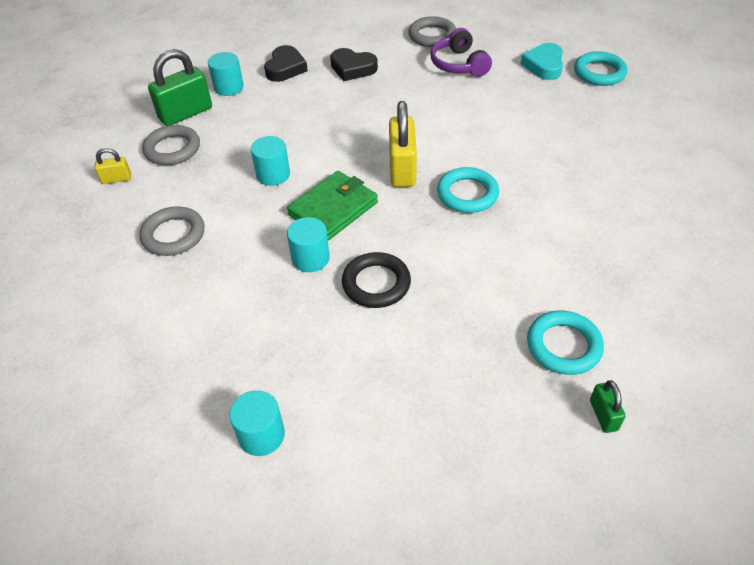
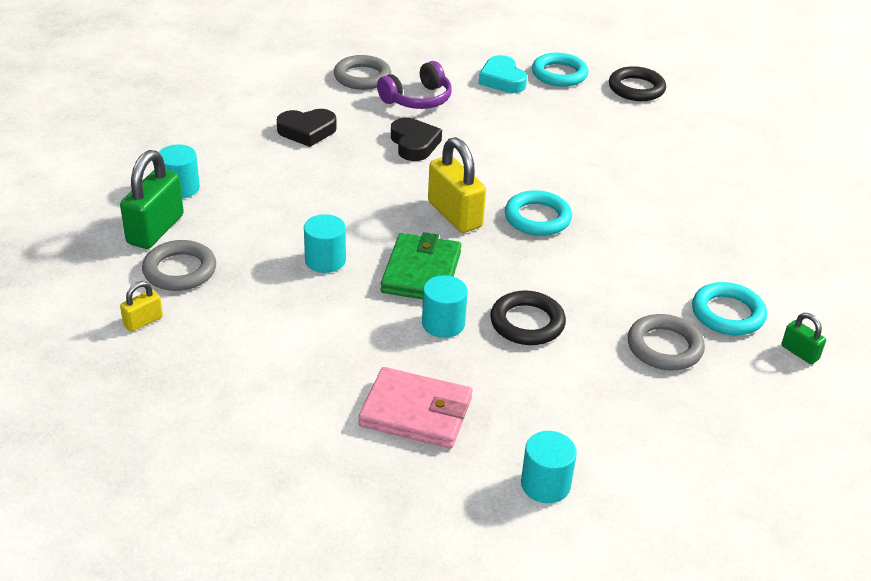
camera: 35 degrees left, 10 degrees down
(173, 235) = (274, 352): grey ring -> grey ring (664, 347)
(223, 325) = (416, 412): none -> pink wallet
(285, 68) = (228, 150): black heart -> black heart (414, 144)
(459, 64) = (417, 99): purple headphones -> purple headphones turned 75 degrees counterclockwise
(661, 103) = (636, 88): none -> black ring

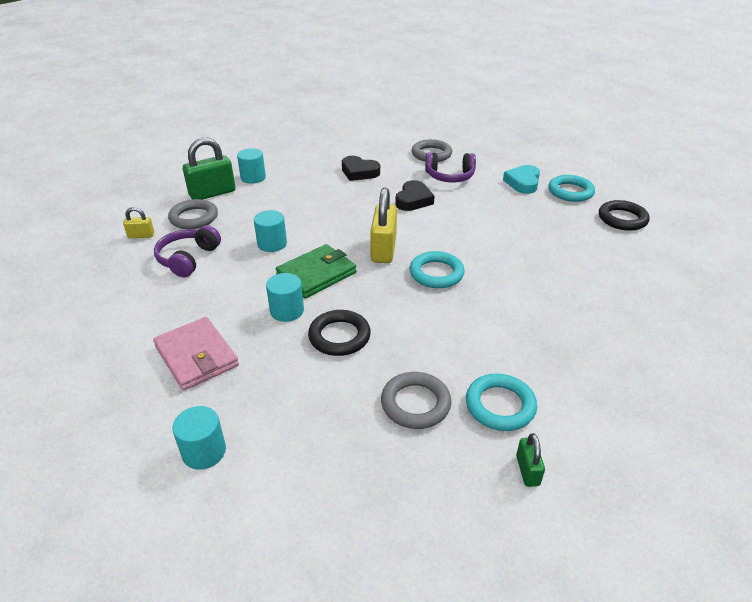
camera: 40 degrees right, 0 degrees up
(249, 321) = (188, 259): none -> purple headphones

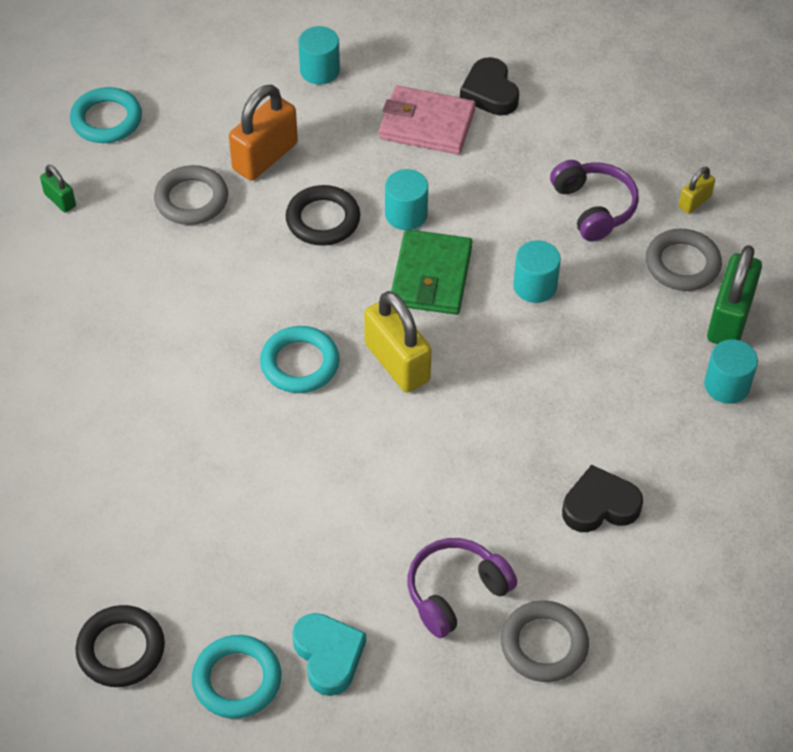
camera: 140 degrees right, 15 degrees up
(329, 403) = (265, 157): none -> orange padlock
(413, 200) = (453, 489): black heart -> black heart (490, 92)
(500, 405) = (116, 241): turquoise ring -> turquoise ring (106, 120)

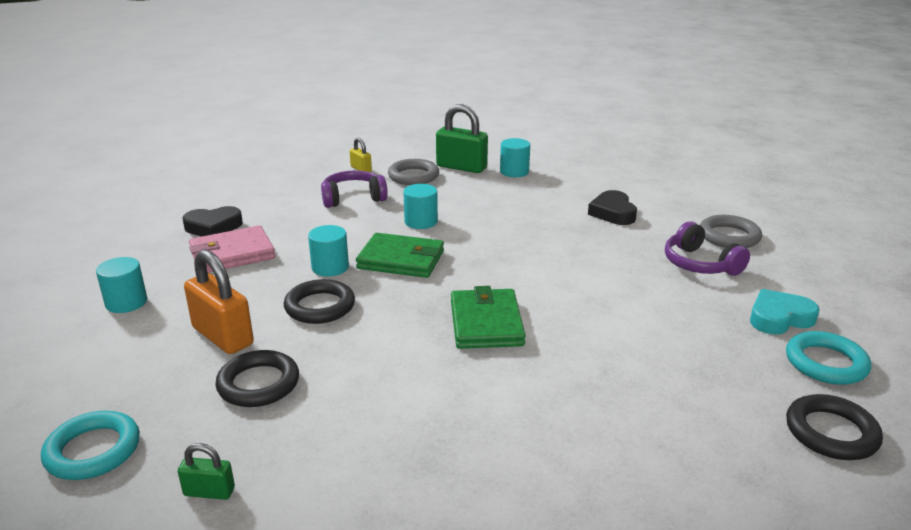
camera: 85 degrees left, 25 degrees down
(60, 200) = (209, 492): green padlock -> green padlock turned 45 degrees clockwise
(191, 199) = (258, 384): grey ring -> black ring
(300, 363) = (486, 323): turquoise ring -> green wallet
(397, 363) = (488, 278): yellow padlock -> none
(427, 124) = (232, 254): pink wallet -> pink wallet turned 45 degrees clockwise

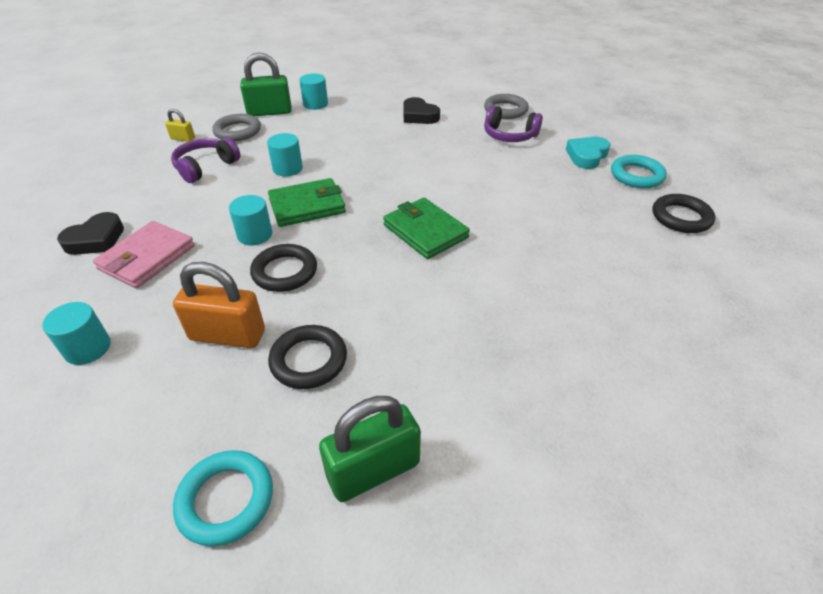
camera: 35 degrees left, 15 degrees up
(209, 492) = (373, 470): green padlock -> green padlock, size x1.97

